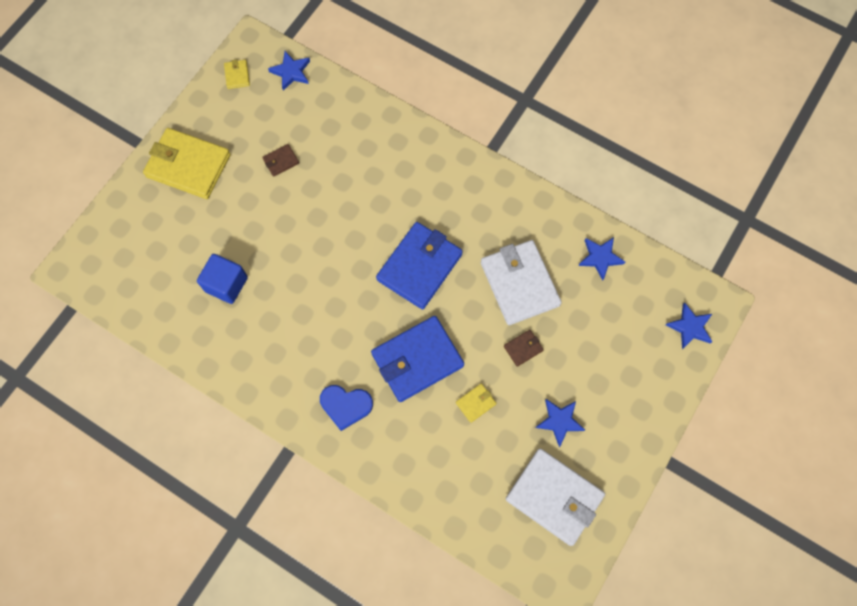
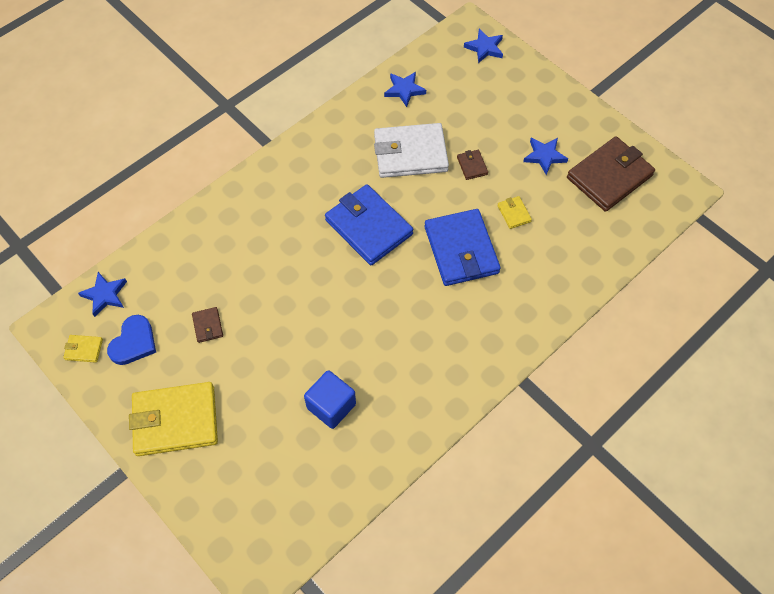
camera: 75 degrees left, 10 degrees down
(188, 166) = (175, 421): yellow wallet -> yellow wallet turned 45 degrees clockwise
(346, 406) = (491, 320): blue heart -> blue heart (134, 342)
(554, 497) = (609, 176): white wallet -> brown wallet

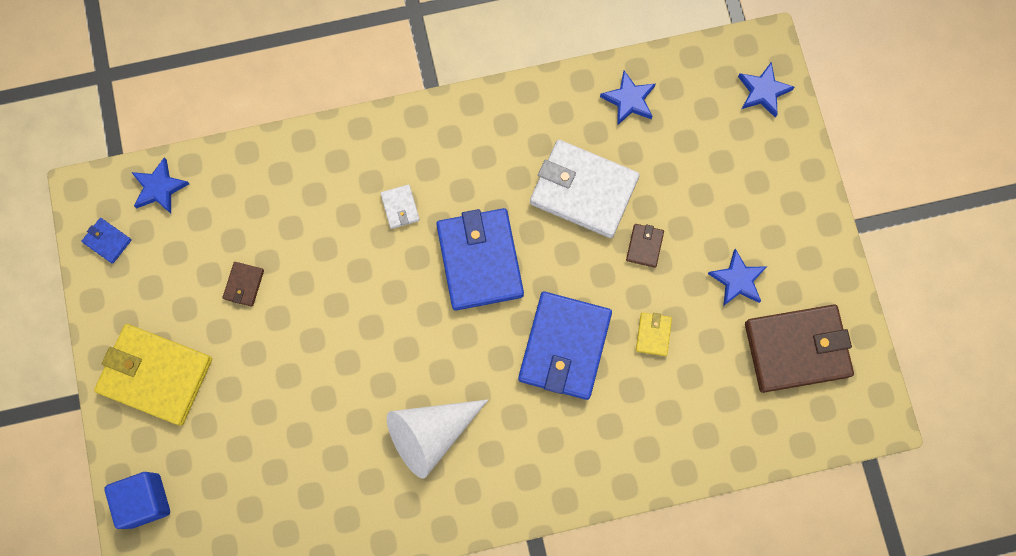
camera: 30 degrees right, 15 degrees up
(84, 349) = (107, 241): yellow wallet -> blue wallet
(134, 342) = (160, 261): blue heart -> none
(292, 222) = (400, 207): none -> white wallet
(331, 406) = (317, 450): blue cube -> blue cube (145, 500)
(406, 351) = (431, 434): none -> white cone

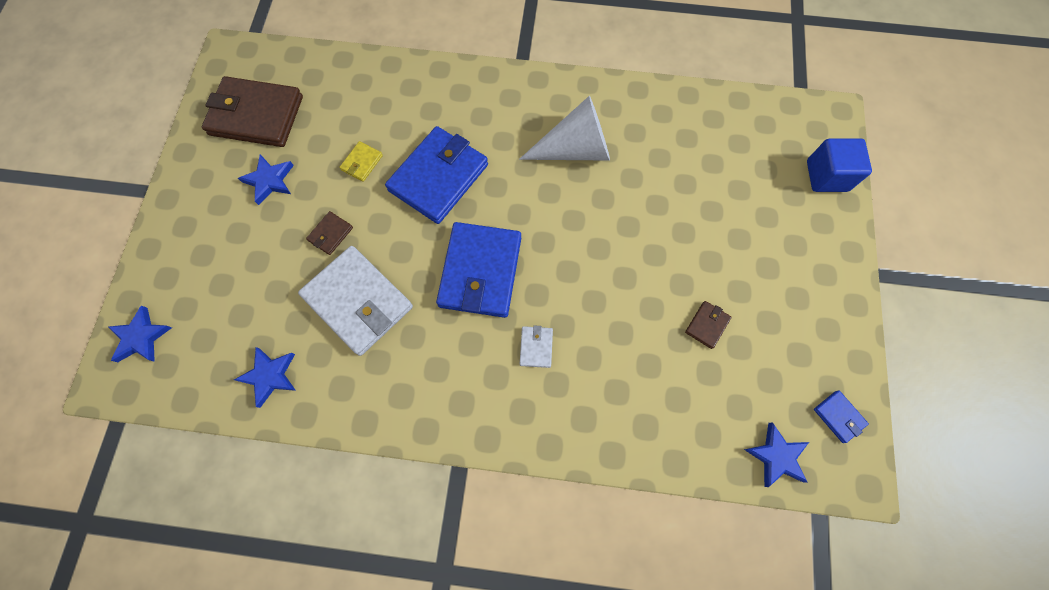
camera: 160 degrees left, 5 degrees down
(156, 375) = (804, 271): yellow wallet -> none

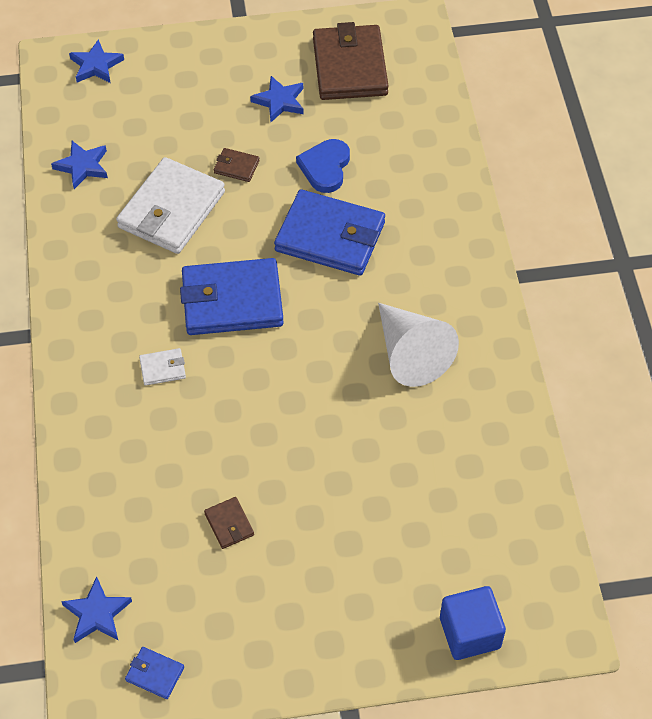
camera: 75 degrees right, 15 degrees down
(362, 163) = (325, 167): yellow wallet -> blue heart
(707, 325) = (229, 524): brown wallet -> brown wallet turned 45 degrees clockwise
(838, 416) = (155, 674): blue wallet -> blue wallet turned 75 degrees clockwise

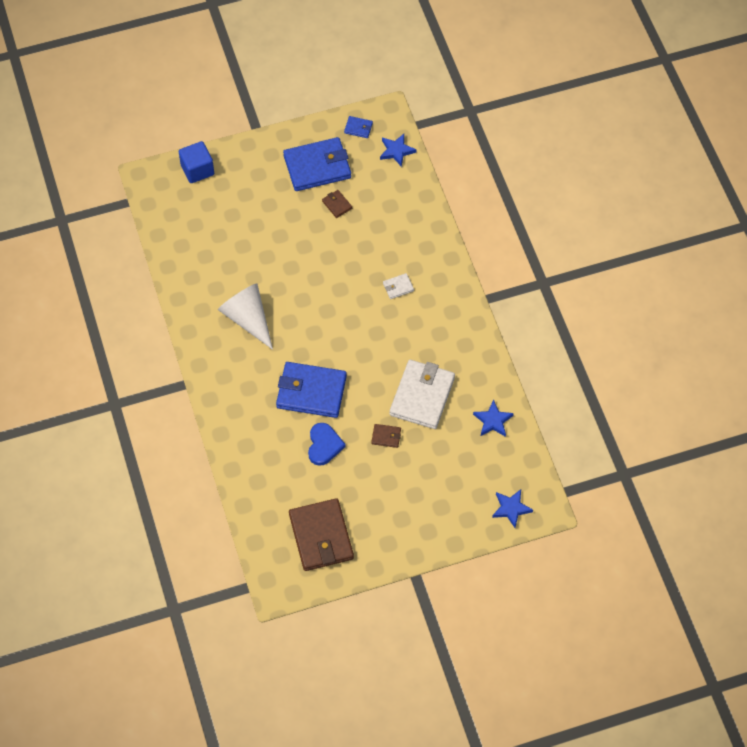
camera: 170 degrees right, 5 degrees up
(232, 301) = (366, 337): blue wallet -> blue wallet (317, 167)
(279, 101) = (367, 497): blue star -> none

